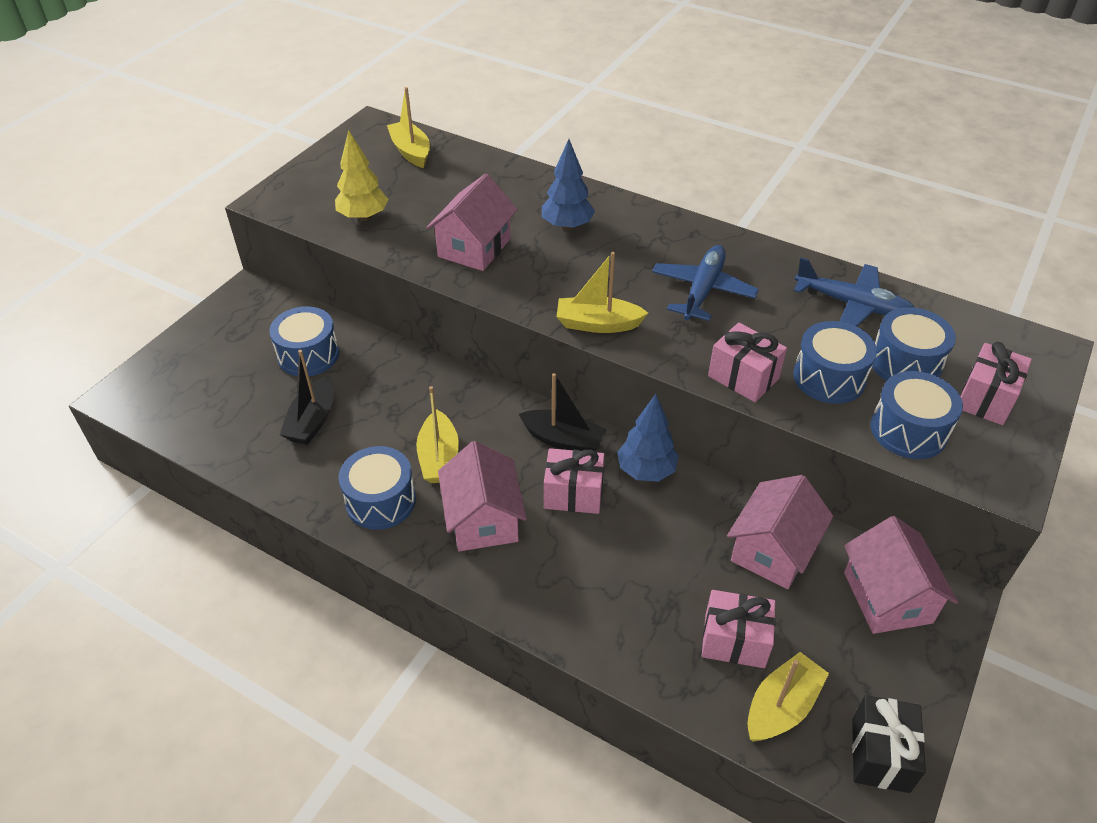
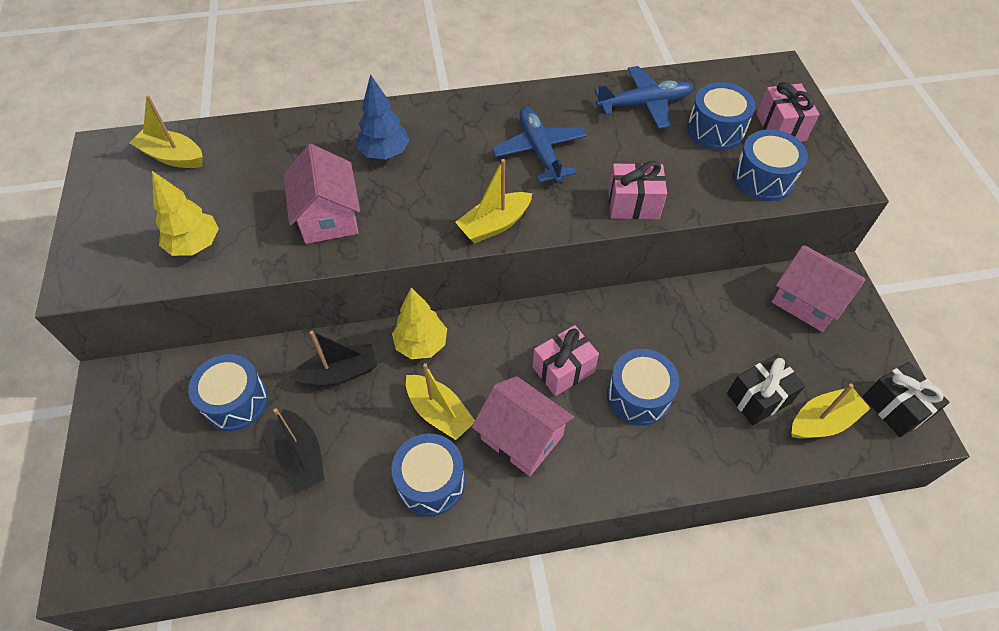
camera: 40 degrees left, 10 degrees up
(478, 401) = (421, 344): none -> yellow tree
(563, 440) = (515, 332): black boat -> black boat (340, 373)
(646, 471) = (593, 316): blue tree -> none
(734, 641) = (758, 398): pink gift -> black gift
(772, 550) = (720, 317): pink house -> none
(781, 706) = (823, 421): yellow boat -> yellow boat turned 60 degrees clockwise
(829, 377) = (684, 169): blue drum -> blue drum (638, 396)

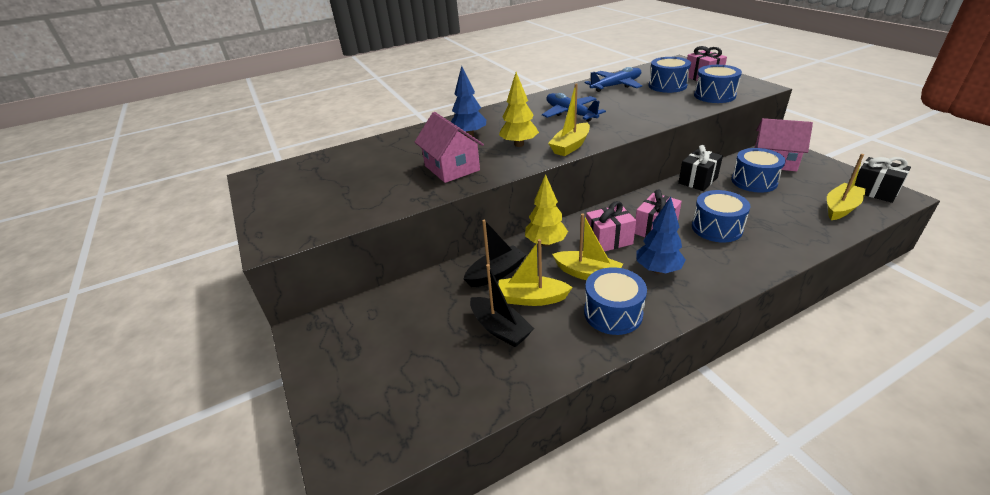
camera: 15 degrees left, 20 degrees down
(172, 156) = (313, 168): yellow boat -> yellow boat (531, 298)
(195, 245) = (359, 202): yellow tree -> yellow tree (519, 144)
(235, 401) = (423, 312): blue drum -> blue drum (754, 181)
(522, 437) = (658, 270): pink house -> blue tree
(633, 204) = (650, 120): pink gift -> pink gift (608, 240)
(758, 398) = (792, 208): black gift -> black gift (698, 180)

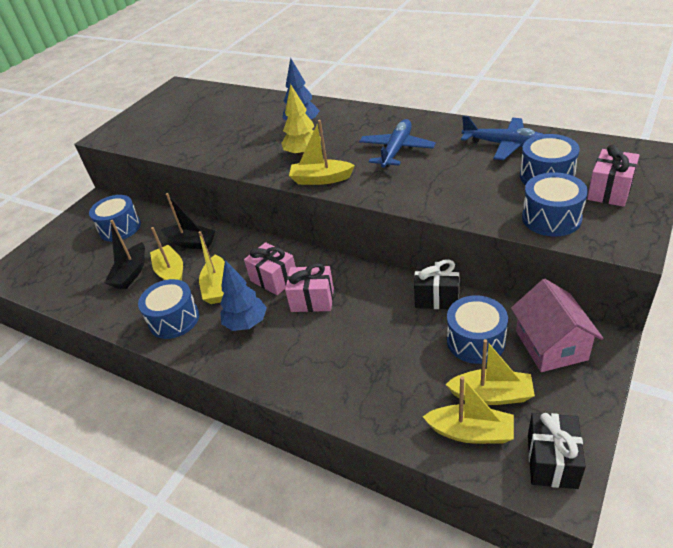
camera: 60 degrees right, 5 degrees up
(452, 168) = (238, 145): pink house -> none
(546, 243) = (247, 248): yellow tree -> none
(716, 228) = (344, 339): blue drum -> blue drum (120, 228)
(809, 191) = (491, 395): none -> yellow boat

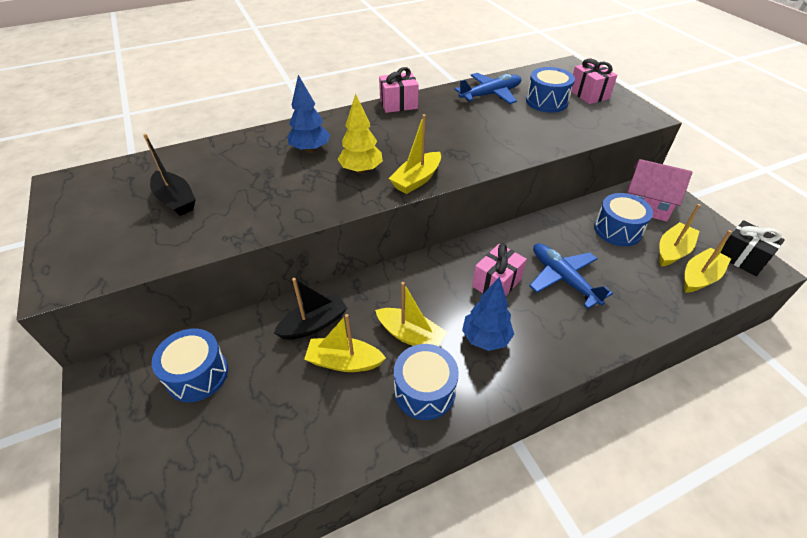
camera: 60 degrees left, 5 degrees up
(131, 273) = (302, 398): black boat -> black boat (176, 200)
(274, 279) = (443, 292): pink gift -> pink gift (398, 104)
(396, 150) = (429, 131): blue plane -> blue plane (563, 279)
(437, 297) = (558, 222): black gift -> none
(551, 218) = (594, 123): blue drum -> none

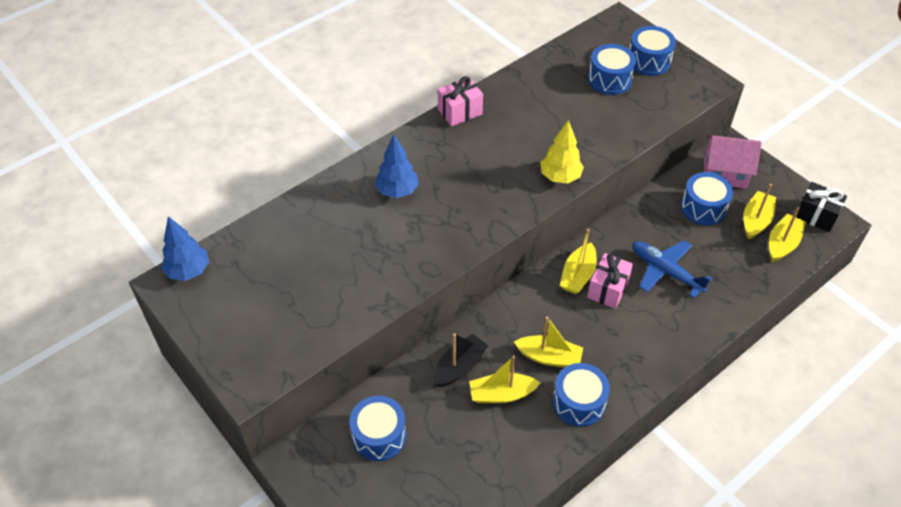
camera: 15 degrees left, 5 degrees up
(176, 200) = (299, 279): black boat -> none
(361, 170) = (459, 206): yellow tree -> yellow tree (560, 177)
(416, 180) = (516, 207): yellow boat -> yellow boat (578, 275)
(485, 338) = (614, 345): blue tree -> blue tree (188, 271)
(490, 95) = (550, 80): blue plane -> none
(588, 94) = (649, 61): pink gift -> blue drum

